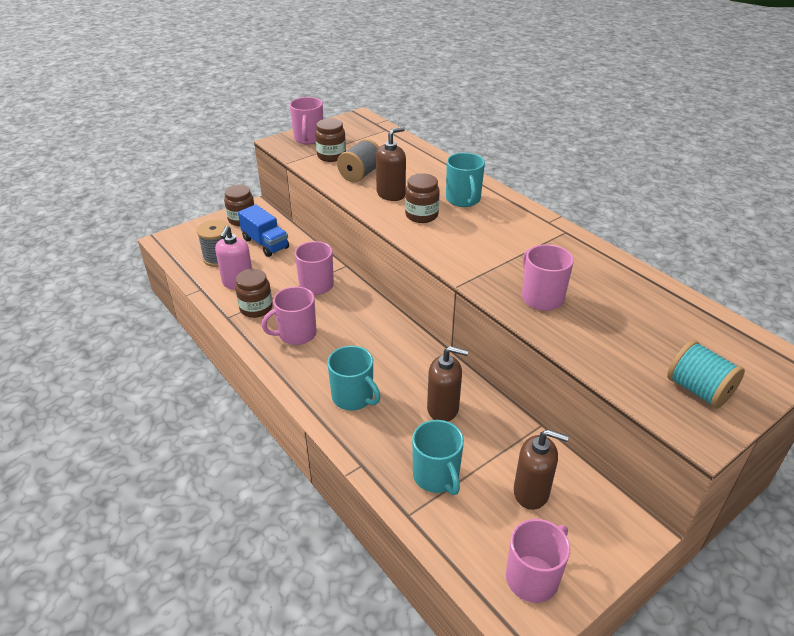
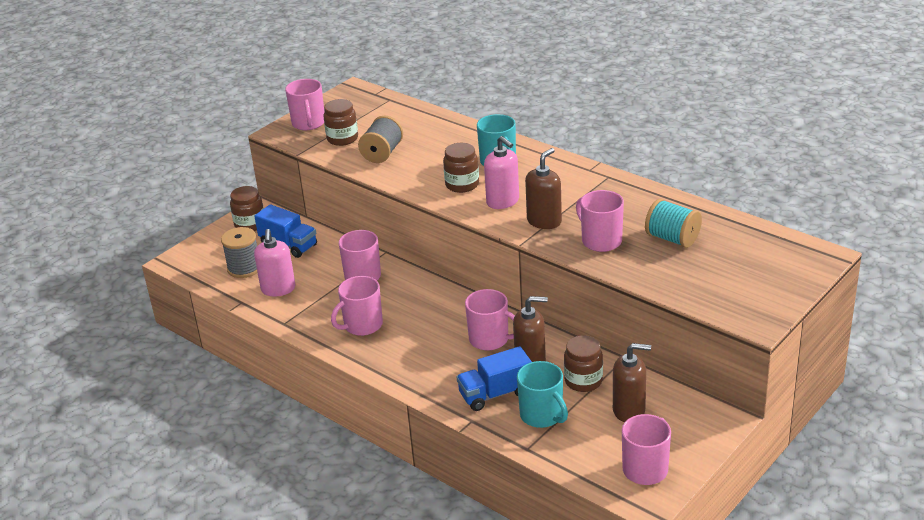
camera: 10 degrees left, 5 degrees down
(256, 308) = (309, 309): brown jar -> brown jar (583, 381)
(353, 397) = (442, 369): turquoise mug -> none
(391, 194) = (423, 168): brown soap dispenser -> brown soap dispenser (544, 221)
(396, 438) = (495, 394): none -> blue truck
(411, 374) = (490, 339): none -> pink mug
(455, 238) = (503, 201): none -> pink soap dispenser
(698, 390) = (750, 290): turquoise spool -> turquoise spool (672, 238)

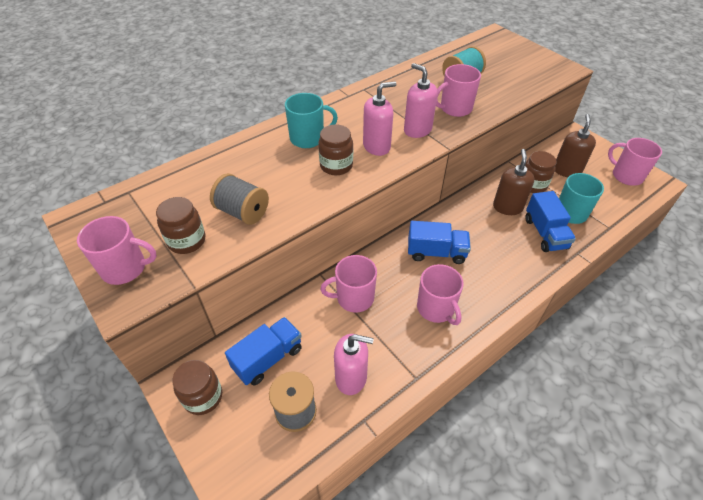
camera: 80 degrees left, 15 degrees up
(437, 317) = (436, 252): none -> blue truck
(490, 339) = (475, 224): pink mug -> none
(544, 221) = (417, 130): brown soap dispenser -> pink soap dispenser

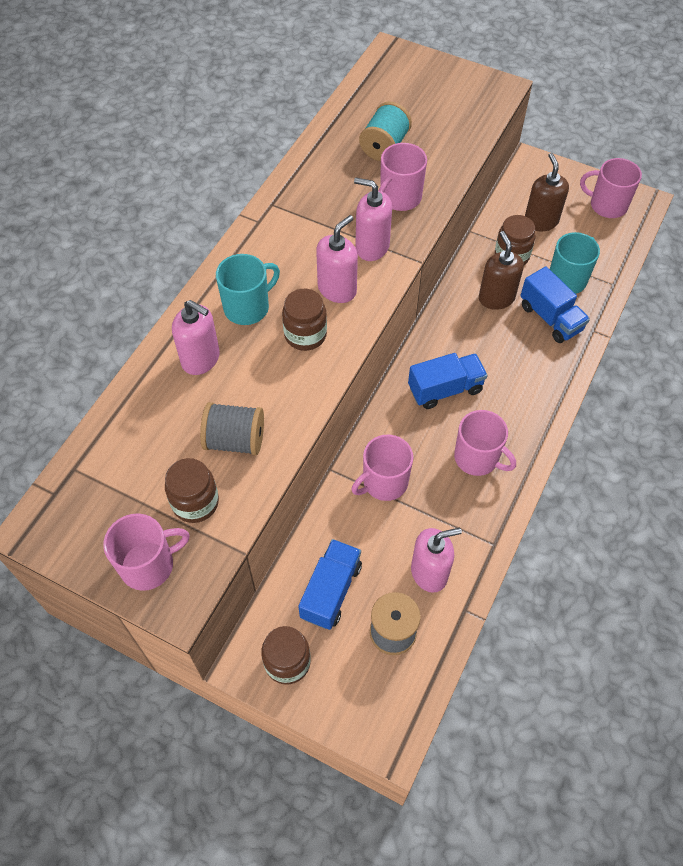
camera: 25 degrees left, 10 degrees up
(256, 157) = (201, 359): none -> pink soap dispenser

